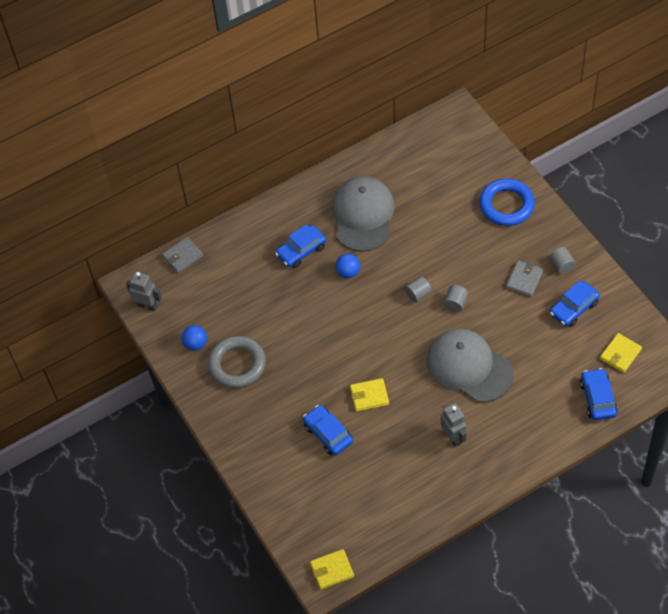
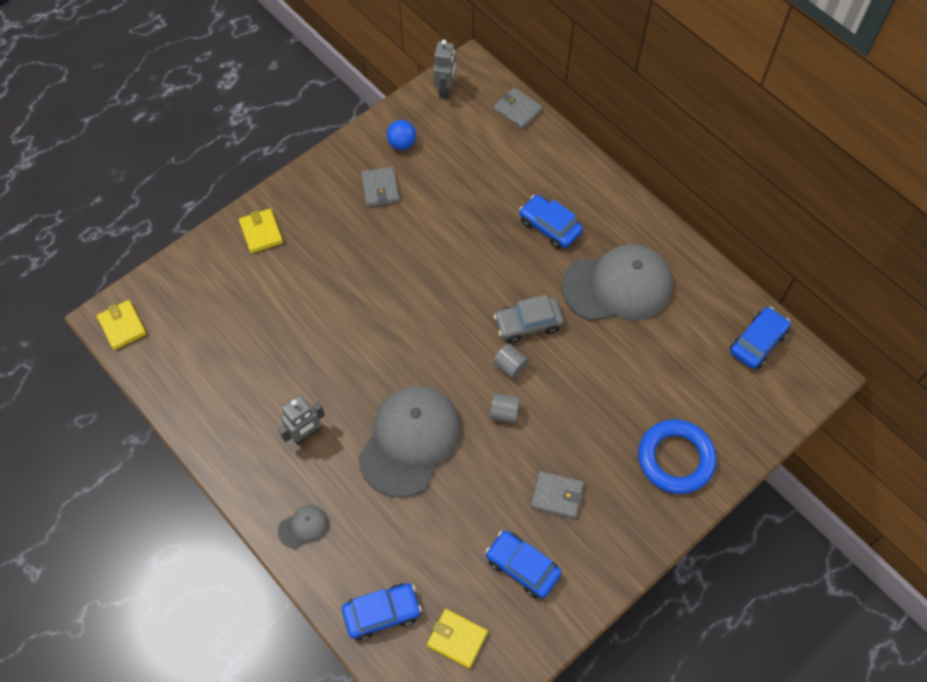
camera: 75 degrees right, 5 degrees up
(237, 364) = (380, 188): grey ring -> grey wallet
(328, 434) = (298, 295): blue car -> blue car (757, 342)
(348, 272) = (528, 282): blue ball -> none
(369, 396) = (354, 331): yellow wallet -> yellow wallet (261, 232)
(384, 277) = (528, 324): none -> grey car
(527, 444) = (303, 527): none -> grey cap
(561, 265) = (590, 543): grey cylinder -> none

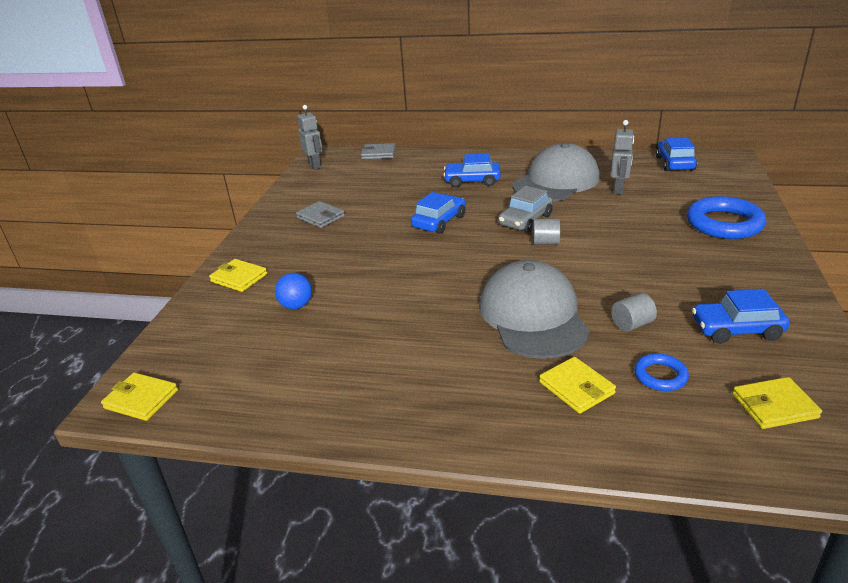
camera: 35 degrees left, 30 degrees down
(303, 527) = (521, 424): grey cap -> none
(306, 434) = (435, 363): grey robot -> grey robot (618, 189)
(364, 527) = (576, 388): none -> yellow wallet
(382, 613) = (687, 435): blue car -> blue car (439, 222)
(402, 144) = (311, 194): blue ball -> blue ball (296, 305)
(423, 560) = (660, 376): none -> blue ring
(504, 413) = (579, 264): grey cylinder -> grey cylinder (632, 324)
(557, 496) = (688, 280): grey wallet -> none

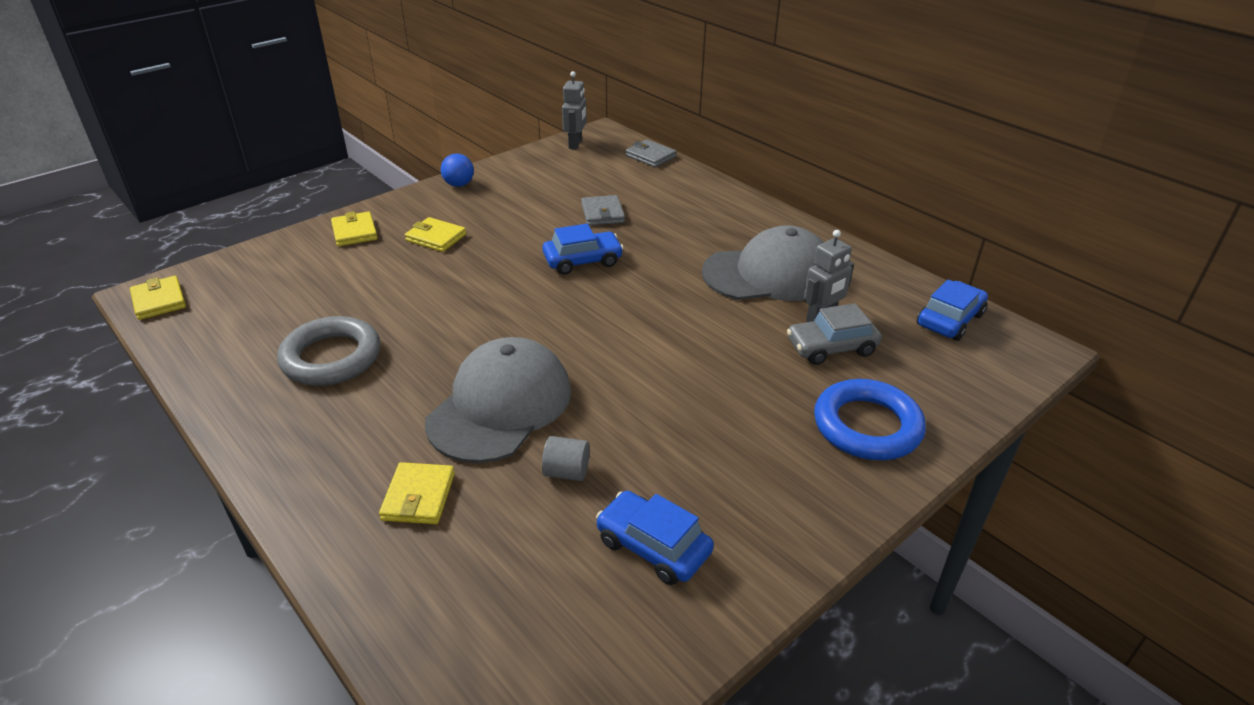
camera: 35 degrees right, 5 degrees up
(296, 305) = (352, 281): blue ball -> blue ball (459, 184)
(320, 217) = (497, 203): grey wallet -> grey wallet (602, 213)
(368, 354) = (331, 358): none -> grey ring
(472, 181) = (686, 230): blue car -> none
(525, 220) = (661, 302): grey car -> grey car (831, 347)
(545, 242) = (638, 338): grey cylinder -> none
(660, 376) = (501, 537): blue ring -> none
(774, 406) = (543, 643): yellow wallet -> yellow wallet (436, 237)

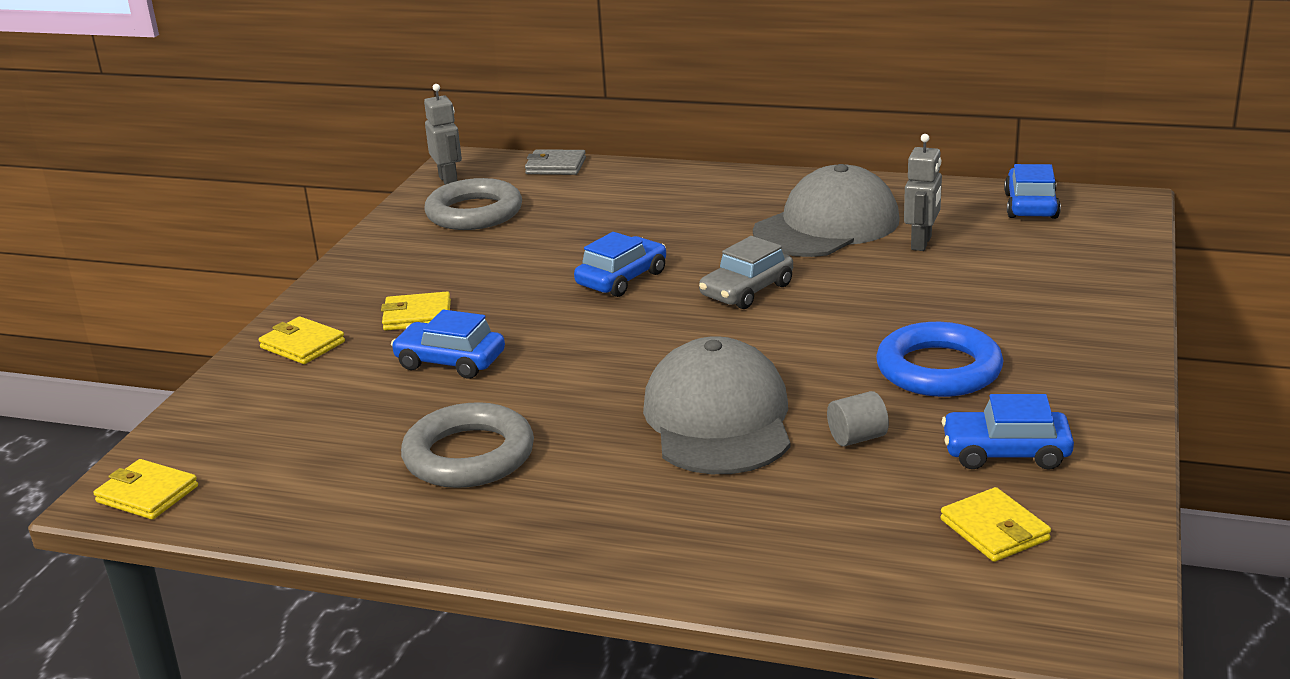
camera: 30 degrees left, 10 degrees down
(410, 280) = (450, 361): none -> blue car
(418, 496) = (745, 513): yellow wallet -> yellow wallet (994, 530)
(459, 184) = (363, 260): blue ball -> none
(560, 174) = (474, 213): none -> grey ring
(602, 213) = (580, 232): grey wallet -> none
(831, 347) = (960, 261): grey car -> grey car (746, 291)
(867, 426) = (1063, 304): blue ring -> blue ring (938, 369)

